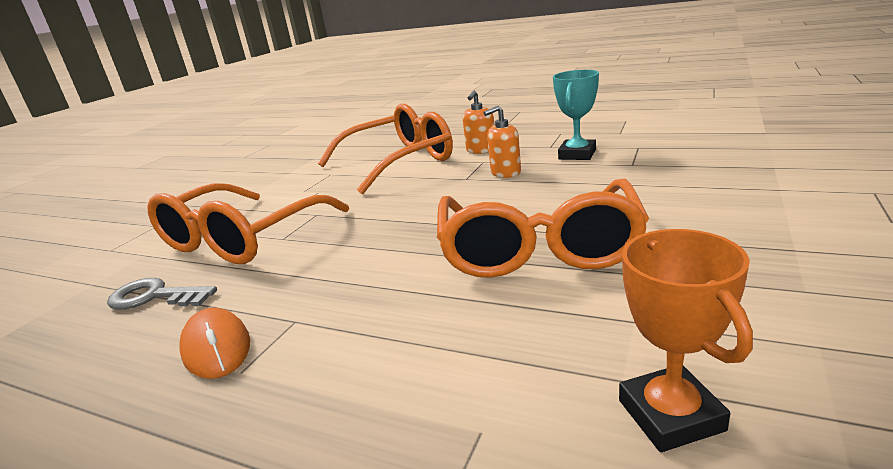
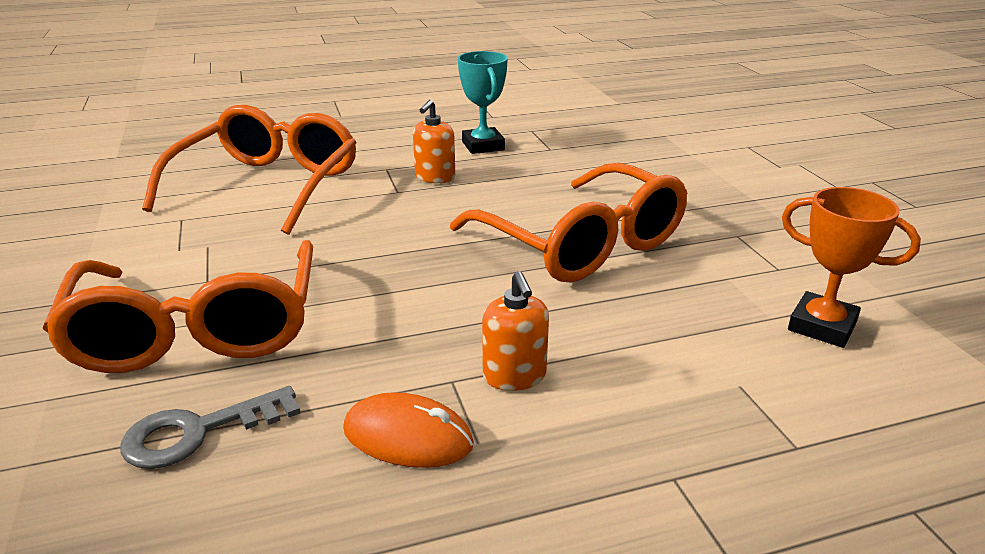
camera: 45 degrees left, 5 degrees up
(481, 150) = (362, 155): orange soap dispenser -> orange soap dispenser (514, 376)

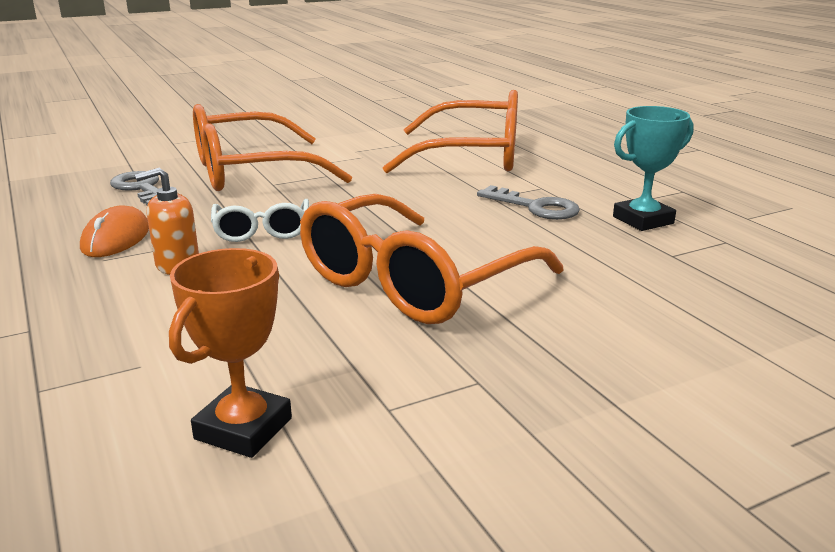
camera: 80 degrees right, 5 degrees down
(431, 319) = (262, 231): none -> white glasses
(435, 177) = (535, 207): orange soap dispenser -> grey key

